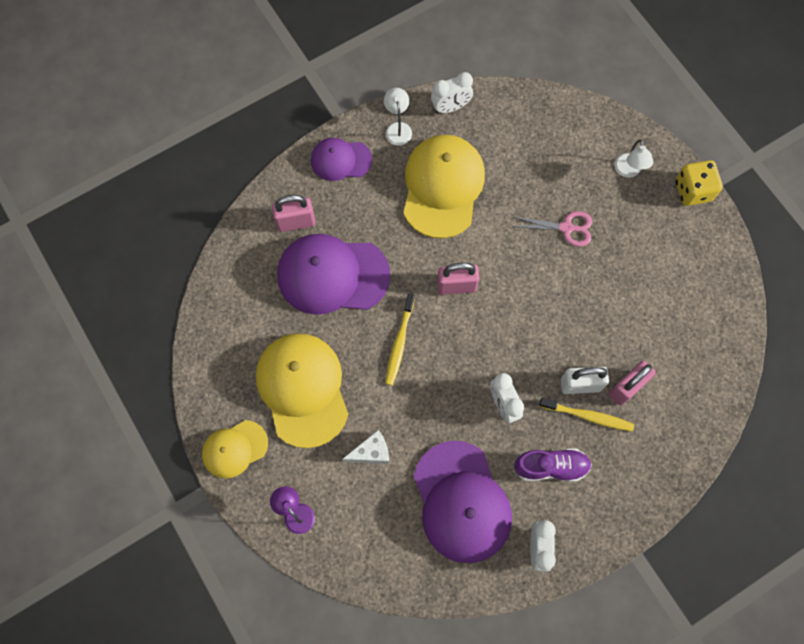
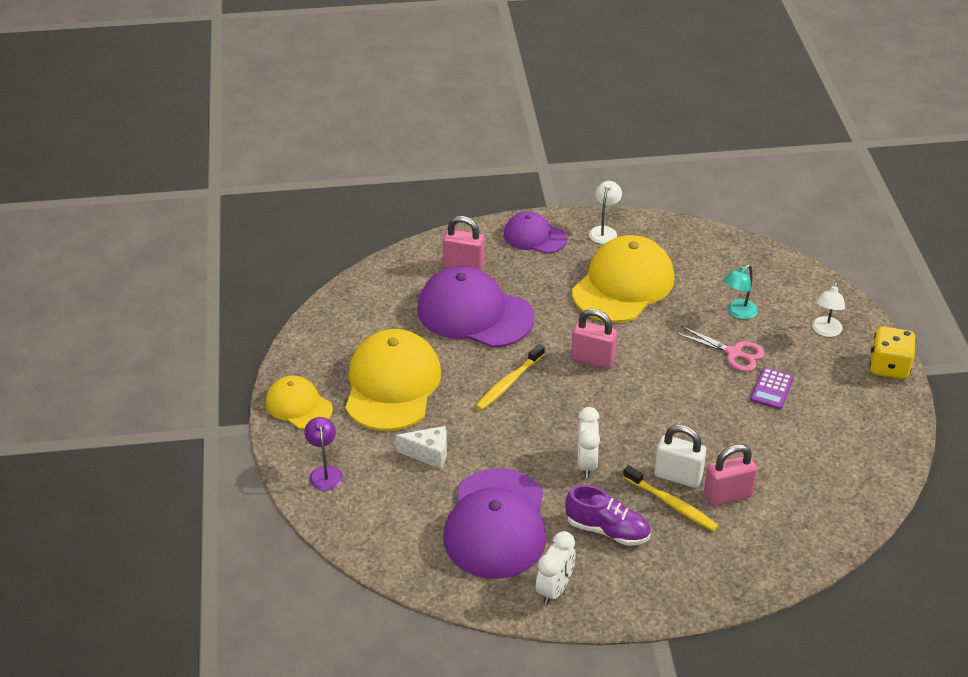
camera: 25 degrees right, 30 degrees down
(234, 449) = (298, 405): yellow cap -> yellow cap turned 45 degrees clockwise
(450, 107) = (666, 232): white clock -> none
(550, 179) = (738, 312): none -> turquoise lamp
(612, 255) = (772, 389): none -> purple calculator

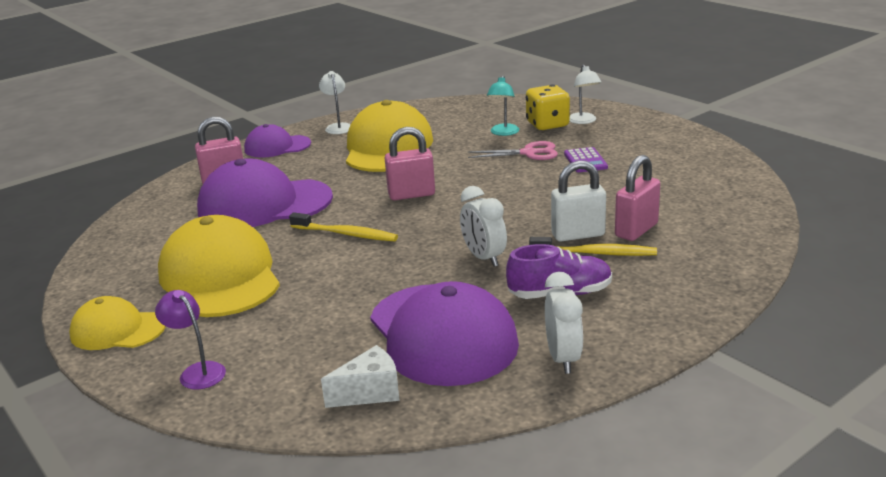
camera: 30 degrees left, 15 degrees down
(428, 454) = (311, 311): white cheese -> white cheese (370, 392)
(509, 383) = (346, 234): yellow toothbrush -> yellow toothbrush turned 75 degrees counterclockwise
(888, 367) = (655, 123): yellow dice -> yellow dice (547, 125)

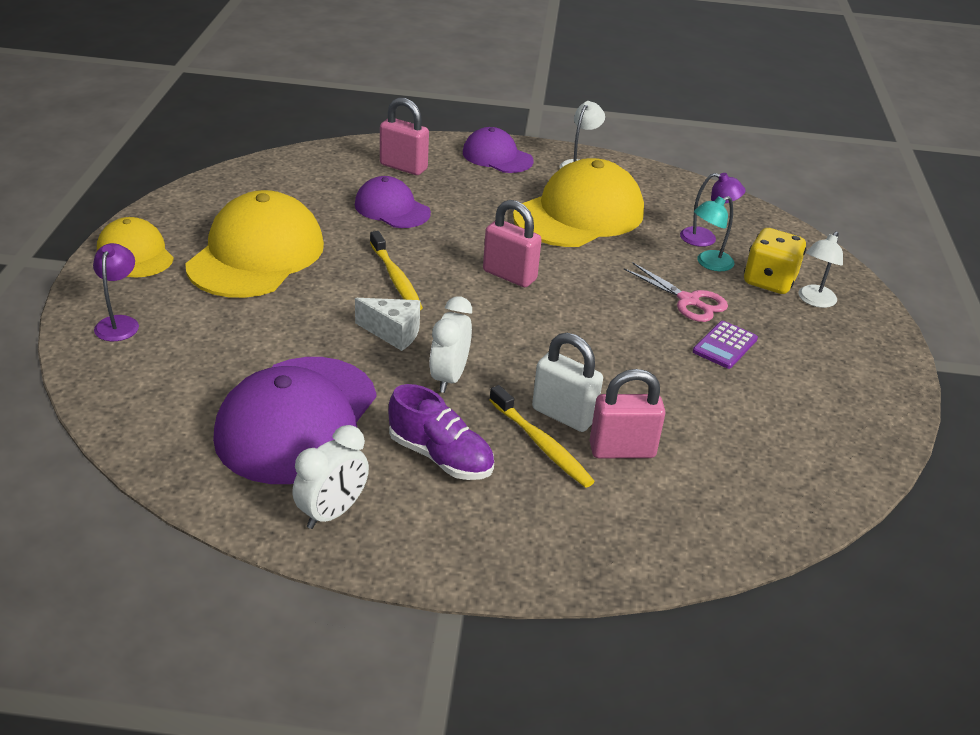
camera: 40 degrees right, 10 degrees up
(264, 204) = (392, 209): purple cap -> purple cap, size x0.57
(370, 392) = (173, 426): white cheese -> white cheese (393, 333)
(479, 124) = (706, 238): none -> purple lamp

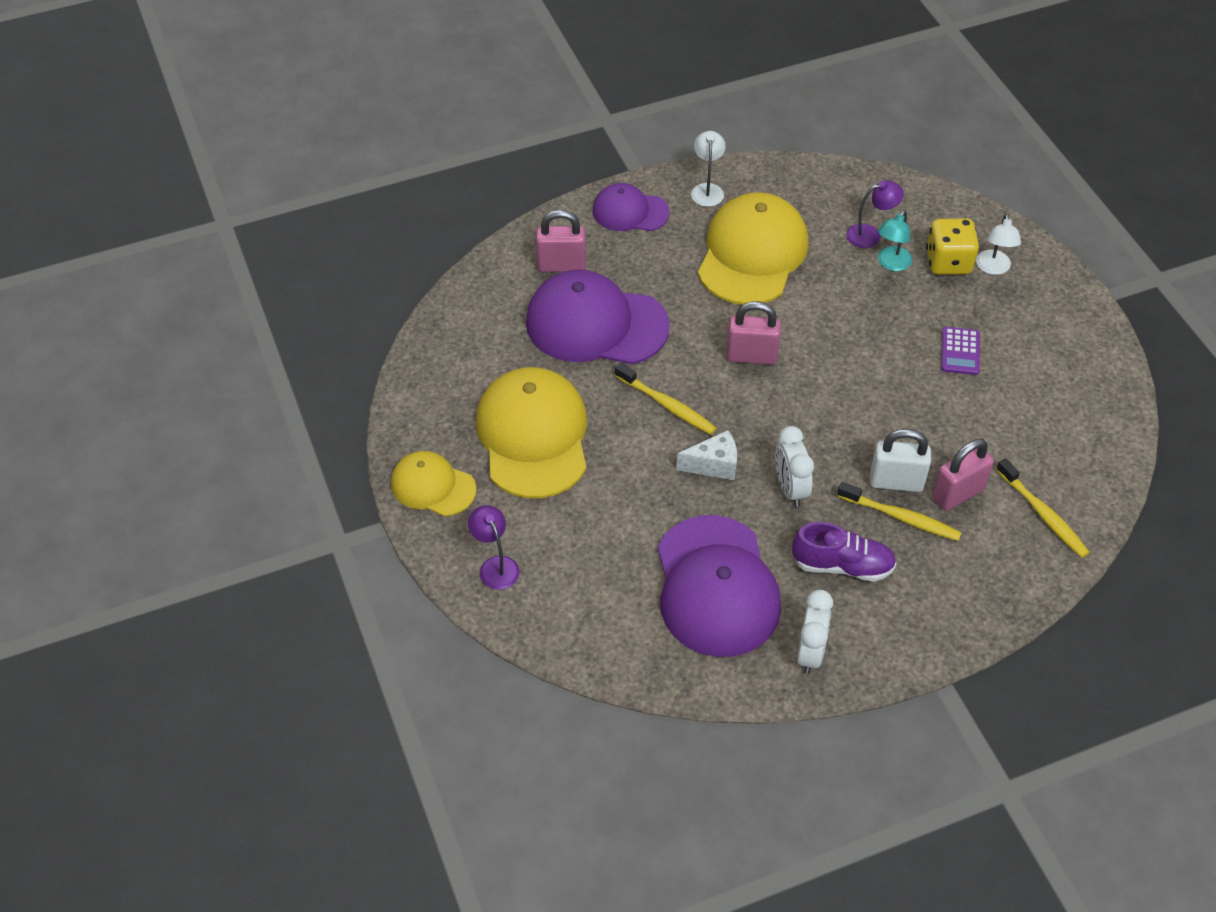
camera: 25 degrees left, 15 degrees up
(392, 209) = (596, 324): purple cap -> purple cap, size x1.77
(688, 301) = (904, 315): pink scissors -> none
(705, 506) = (1043, 514): none -> yellow toothbrush

